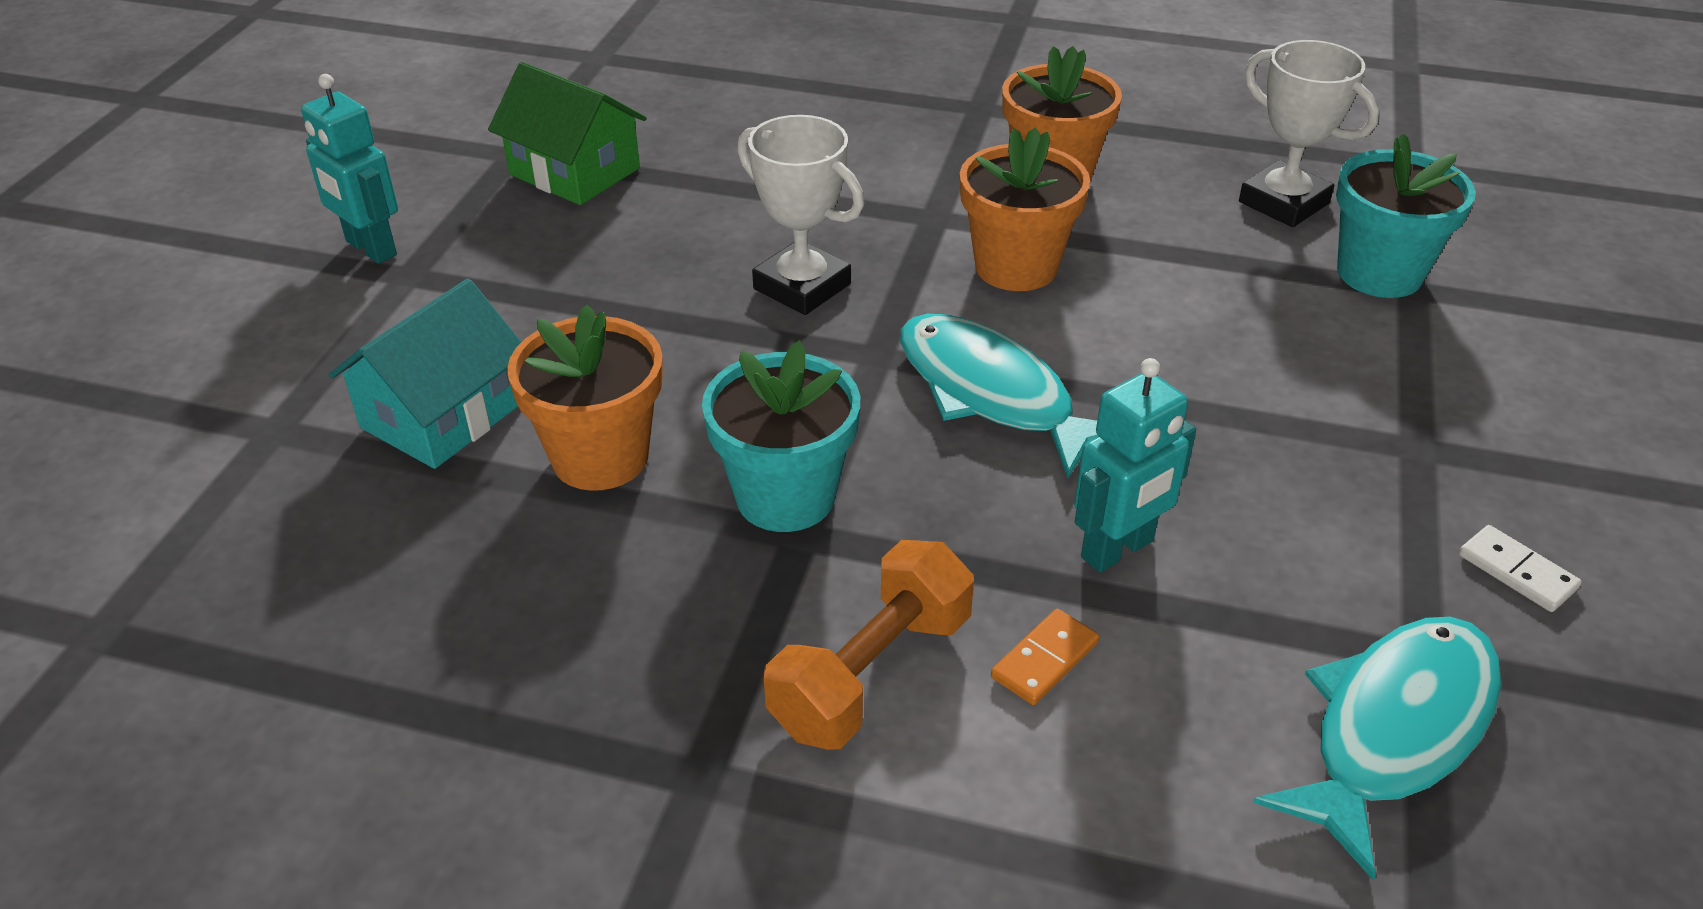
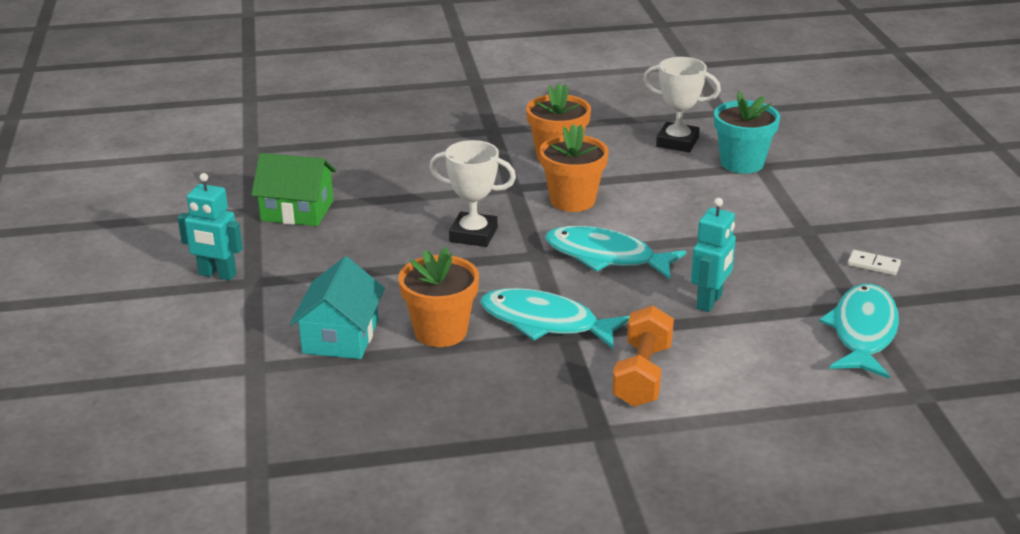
camera: 25 degrees left, 10 degrees down
(785, 496) = (545, 323): turquoise flower pot -> turquoise fish
(1044, 660) = (710, 349): orange domino -> none

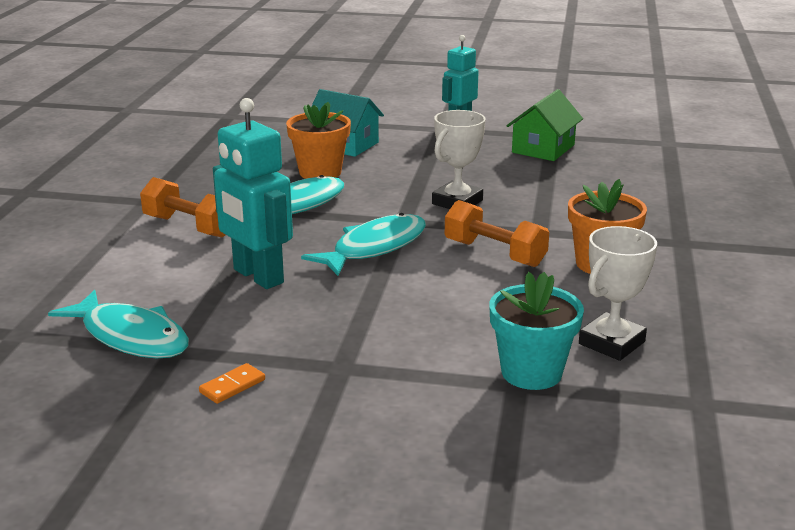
camera: 110 degrees right, 5 degrees down
(572, 200) = (494, 253): orange flower pot -> orange dumbbell
(710, 302) = (257, 276): turquoise robot -> turquoise robot, size x1.54
(873, 265) = (232, 386): white domino -> orange domino

